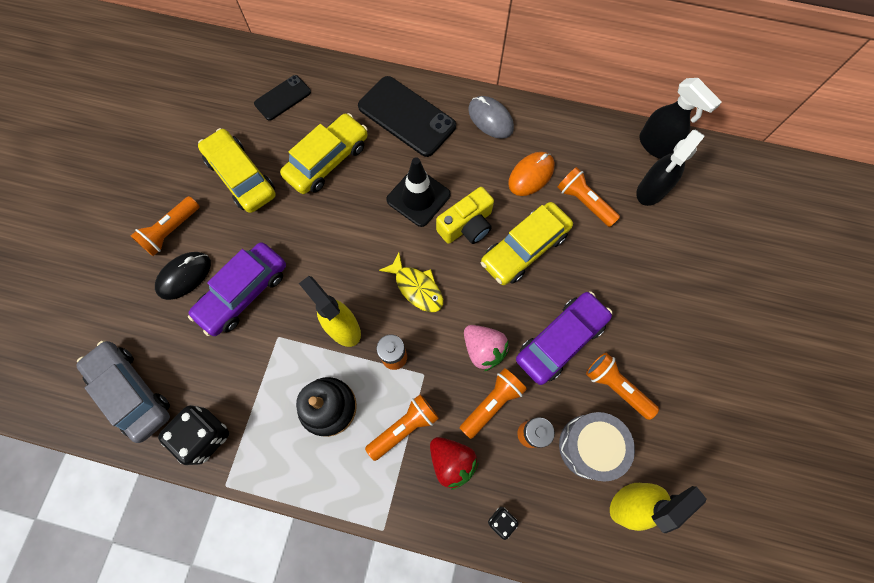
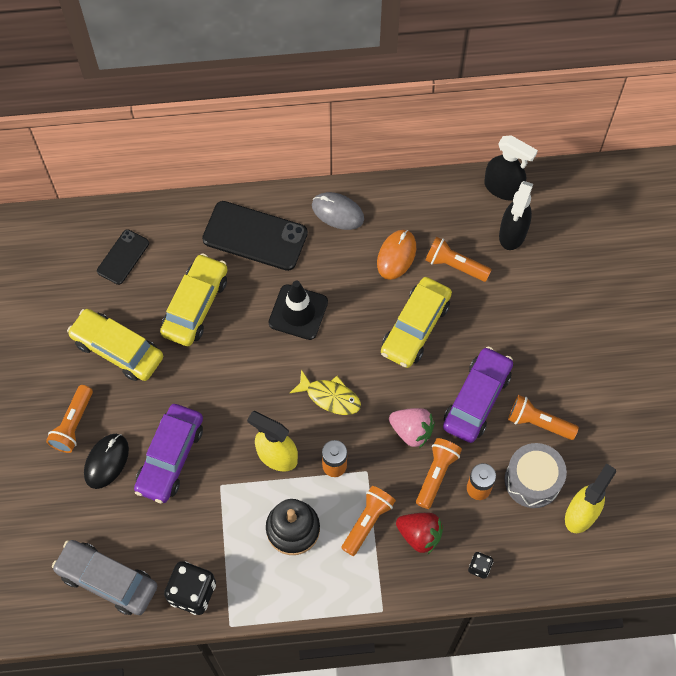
camera: 20 degrees left, 5 degrees down
(467, 225) = (354, 324): yellow camera -> none

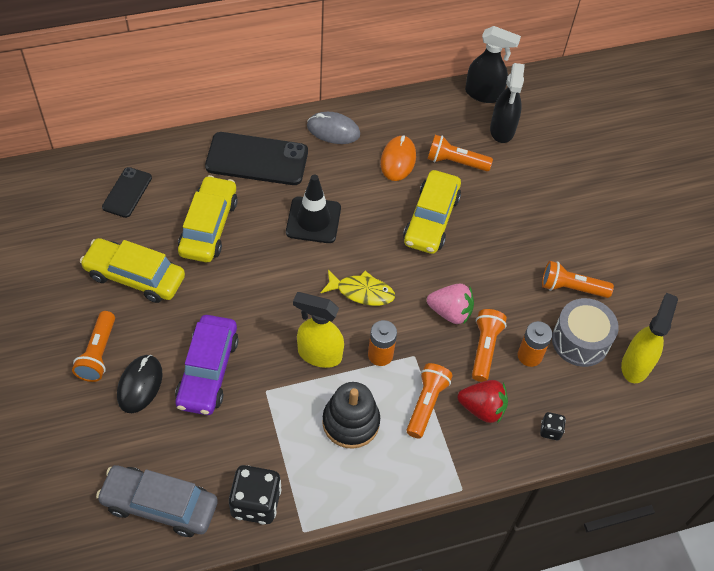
camera: 15 degrees left, 10 degrees down
(477, 399) = (506, 275): purple car -> none

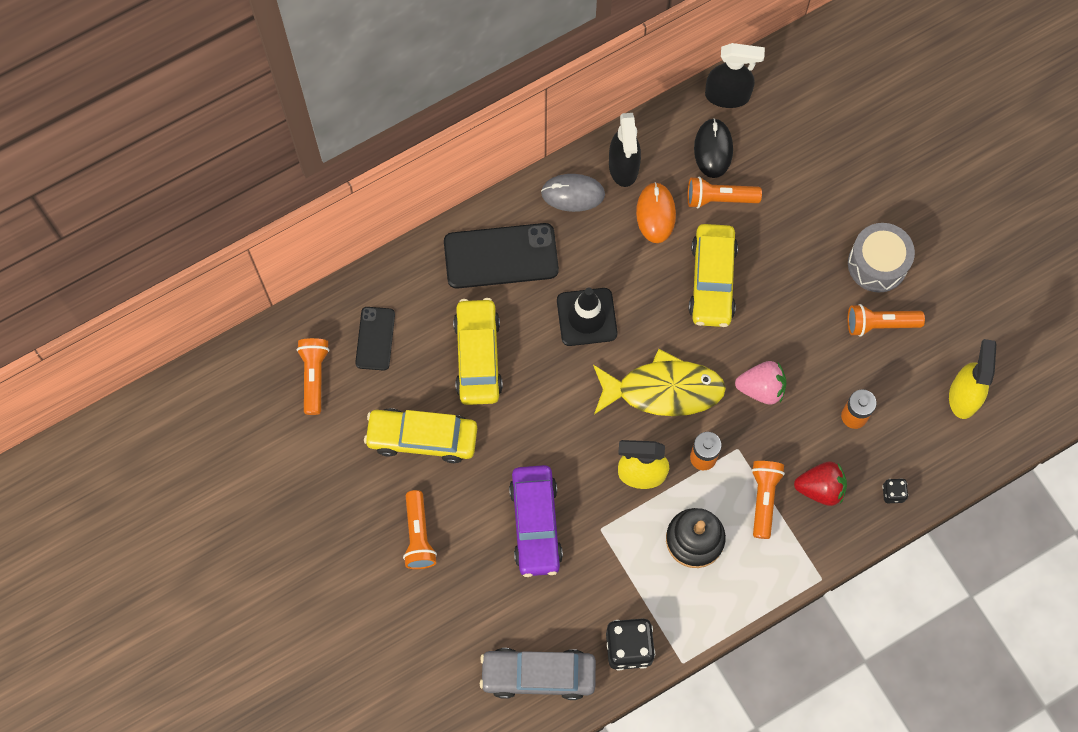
camera: 10 degrees left, 15 degrees up
(140, 385) = (473, 558): black mouse -> black mouse (713, 149)
(361, 292) = (663, 390): yellow fish -> yellow fish, size x1.67
(484, 349) = (806, 421): orange flashlight -> orange flashlight (314, 377)
(502, 130) = (760, 140): black spray bottle -> black spray bottle (623, 167)
(580, 341) = (902, 384): grey drum -> grey drum (877, 264)

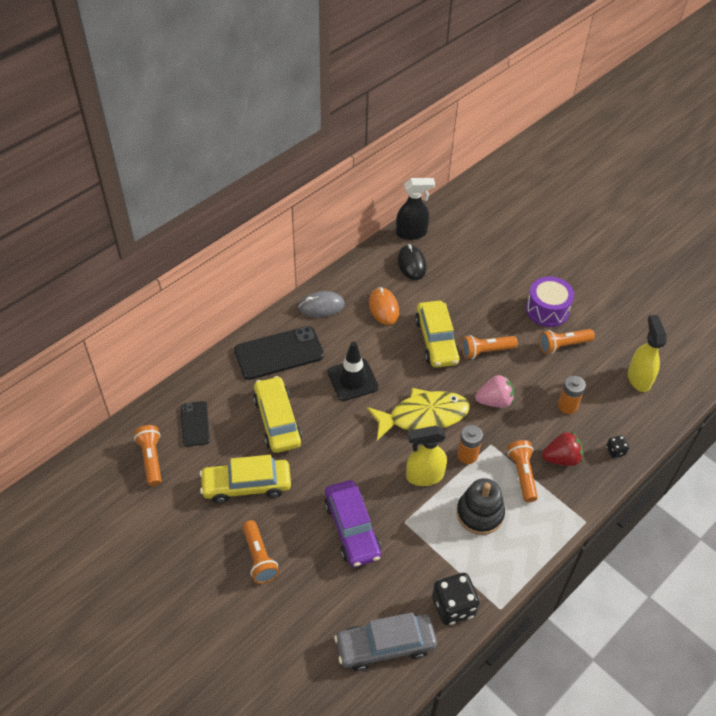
camera: 15 degrees left, 20 degrees down
(623, 167) = (353, 285): black spray bottle -> none
(719, 198) = (425, 291): orange flashlight -> orange flashlight (486, 351)
(877, 264) = (547, 310): grey drum -> purple drum

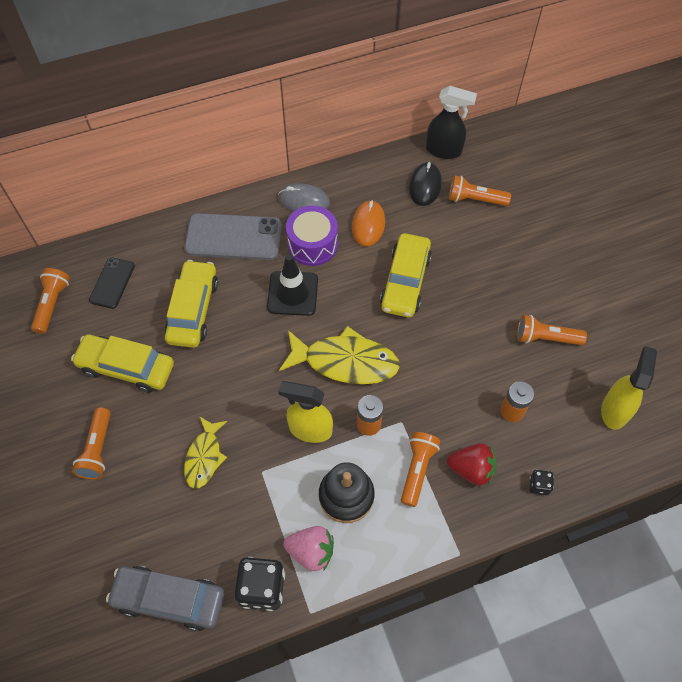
camera: 25 degrees right, 10 degrees up
(279, 353) = (233, 237): black phone -> grey phone
(352, 529) = (204, 457): purple car -> yellow fish
(486, 351) = (453, 313): orange flashlight -> orange flashlight (475, 199)
(494, 401) = (432, 374): pink strawberry -> pink strawberry (311, 551)
(547, 310) = (549, 290): purple drum -> purple drum (312, 244)

